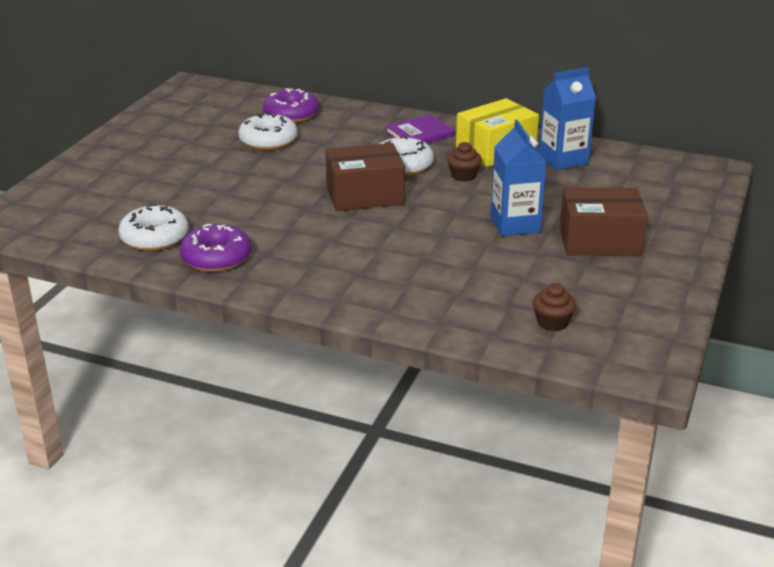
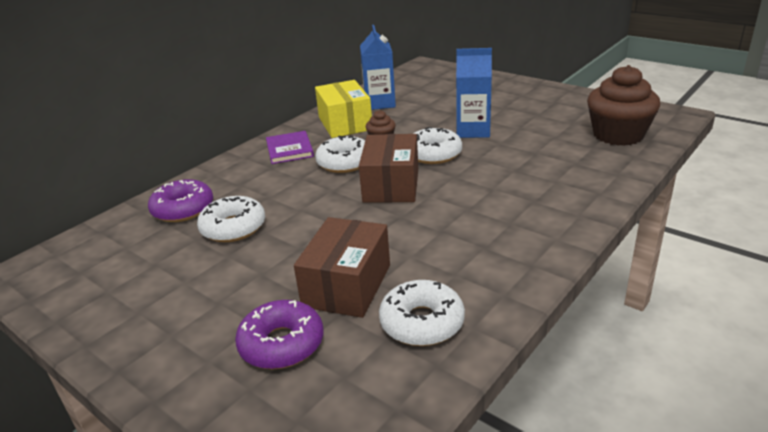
camera: 70 degrees left, 0 degrees up
(216, 258) = (484, 279): purple donut -> purple donut (282, 344)
(442, 208) = (433, 154): none -> white donut
(552, 322) = (618, 135): brown cupcake -> brown cupcake, size x2.15
(599, 241) = (508, 107): brown box -> brown box (347, 285)

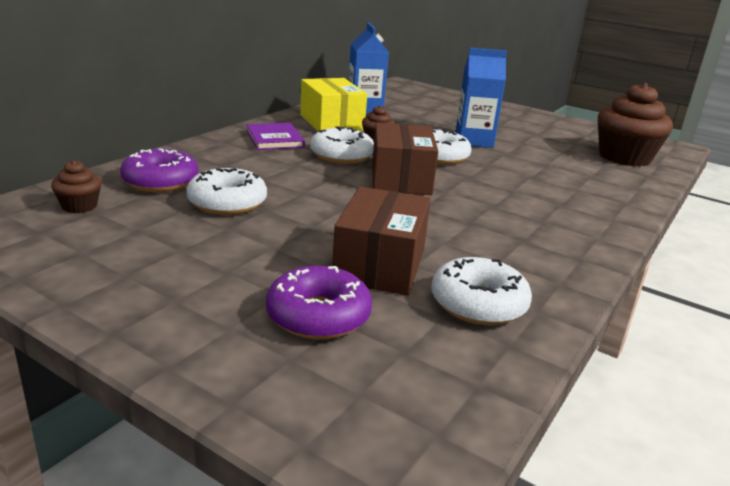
camera: 10 degrees left, 5 degrees down
(114, 243) = (79, 206): none -> brown cupcake

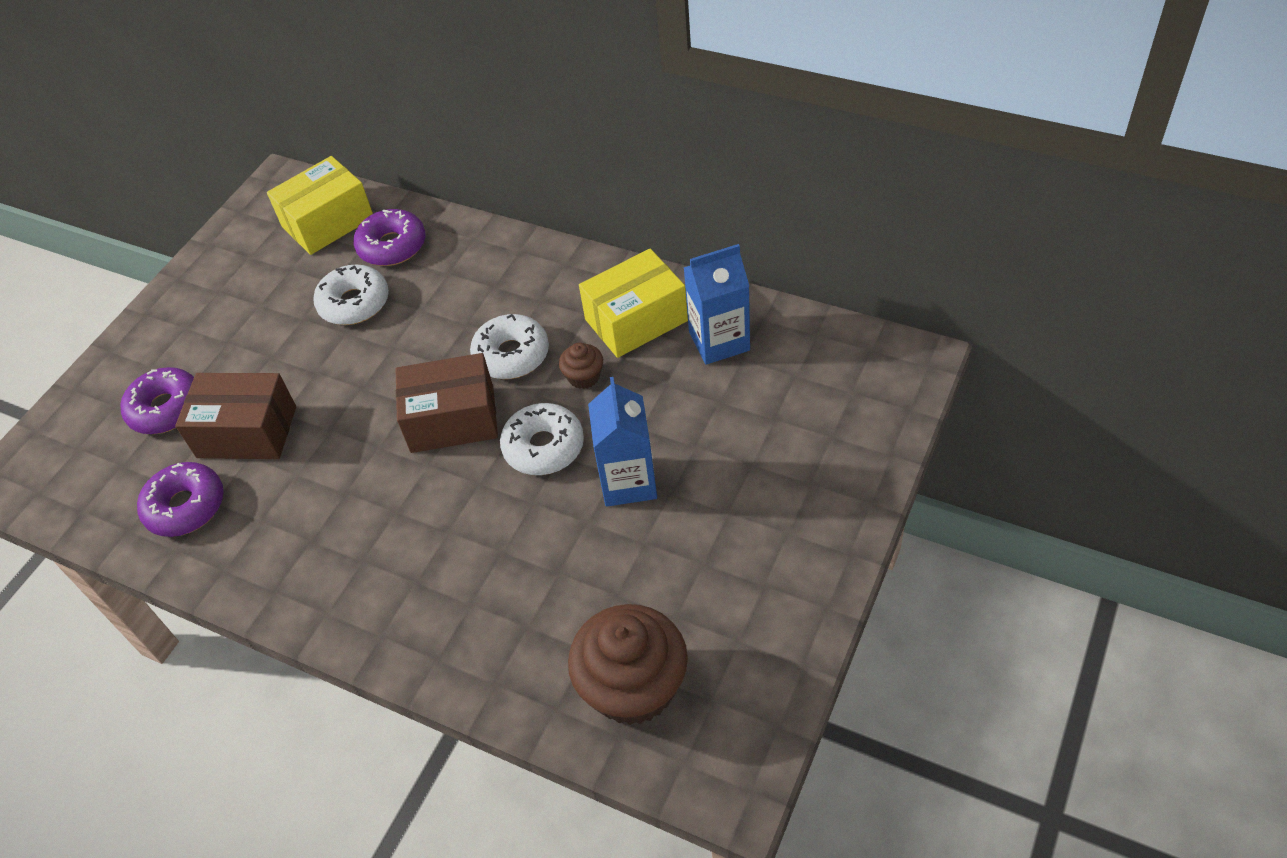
camera: 90 degrees right, 25 degrees up
(79, 206) = (328, 222): brown cupcake -> yellow box
(274, 139) = (545, 286): purple book -> none
(478, 304) = (186, 506): white donut -> purple donut

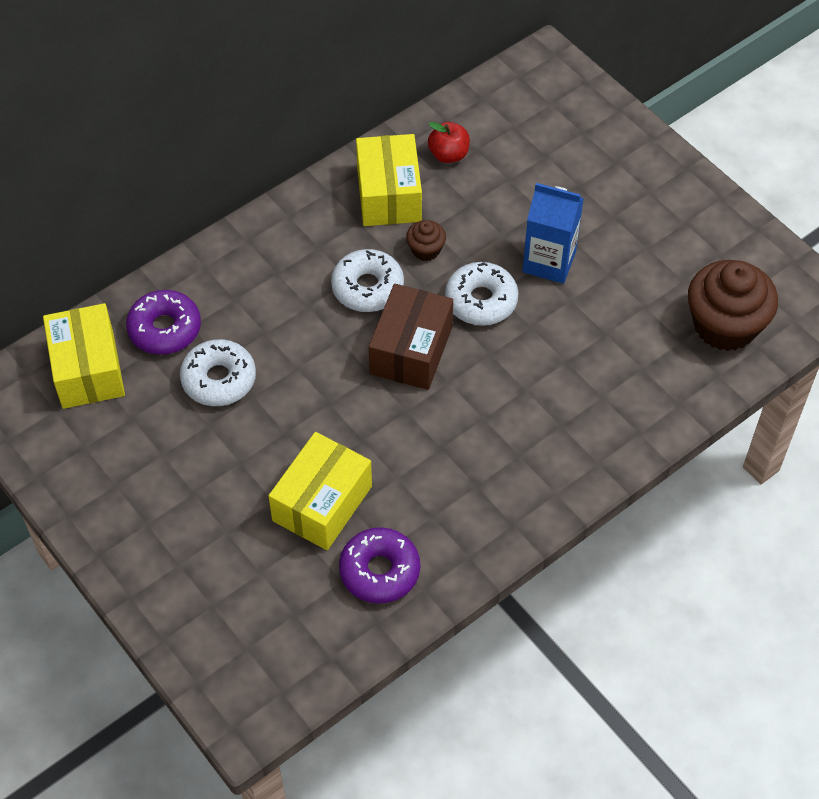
camera: 70 degrees left, 5 degrees up
(166, 408) = (247, 562): purple donut -> none
(247, 432) = (322, 503): brown box -> yellow box
(719, 341) = (448, 154): blue carton -> red apple

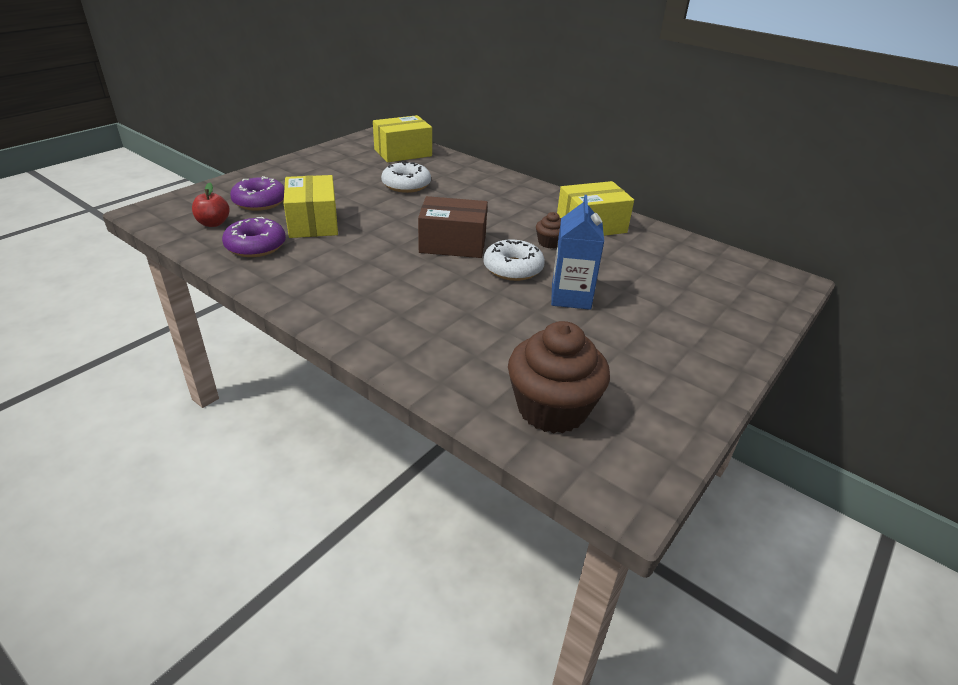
camera: 75 degrees right, 20 degrees down
(165, 329) = (439, 168): purple donut -> purple donut (260, 202)
(322, 503) = (313, 222): yellow box -> yellow box turned 60 degrees clockwise
(367, 288) = (502, 224): white donut -> none
(448, 154) = (648, 245): red apple -> red apple (213, 223)

